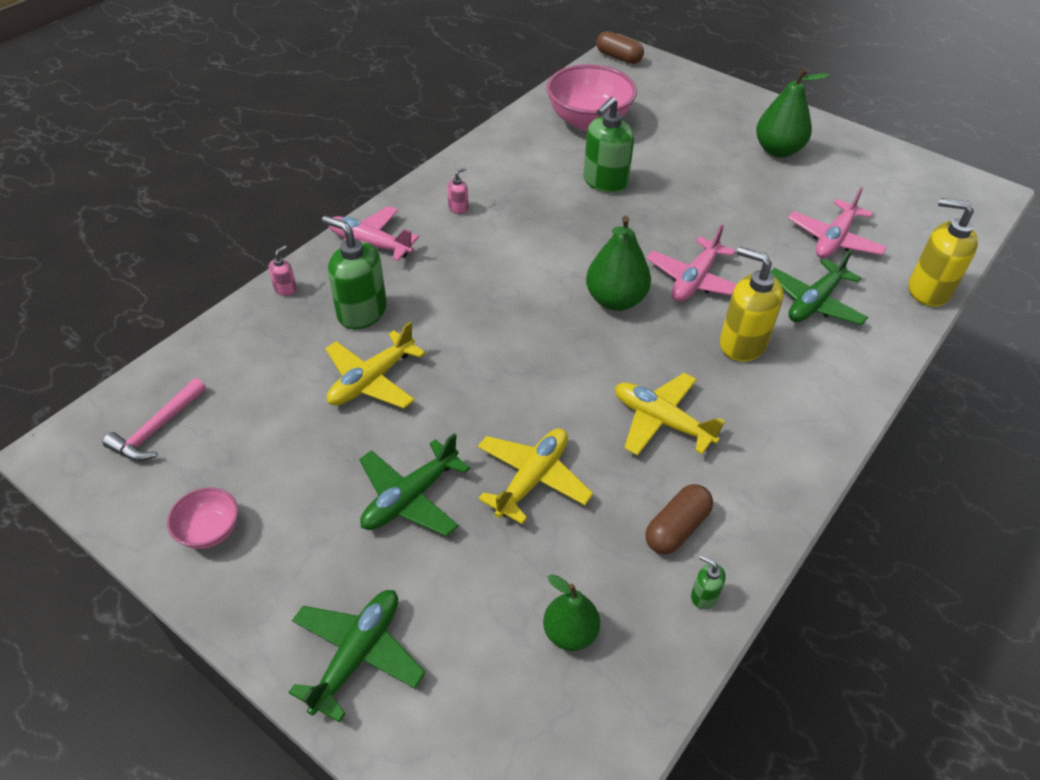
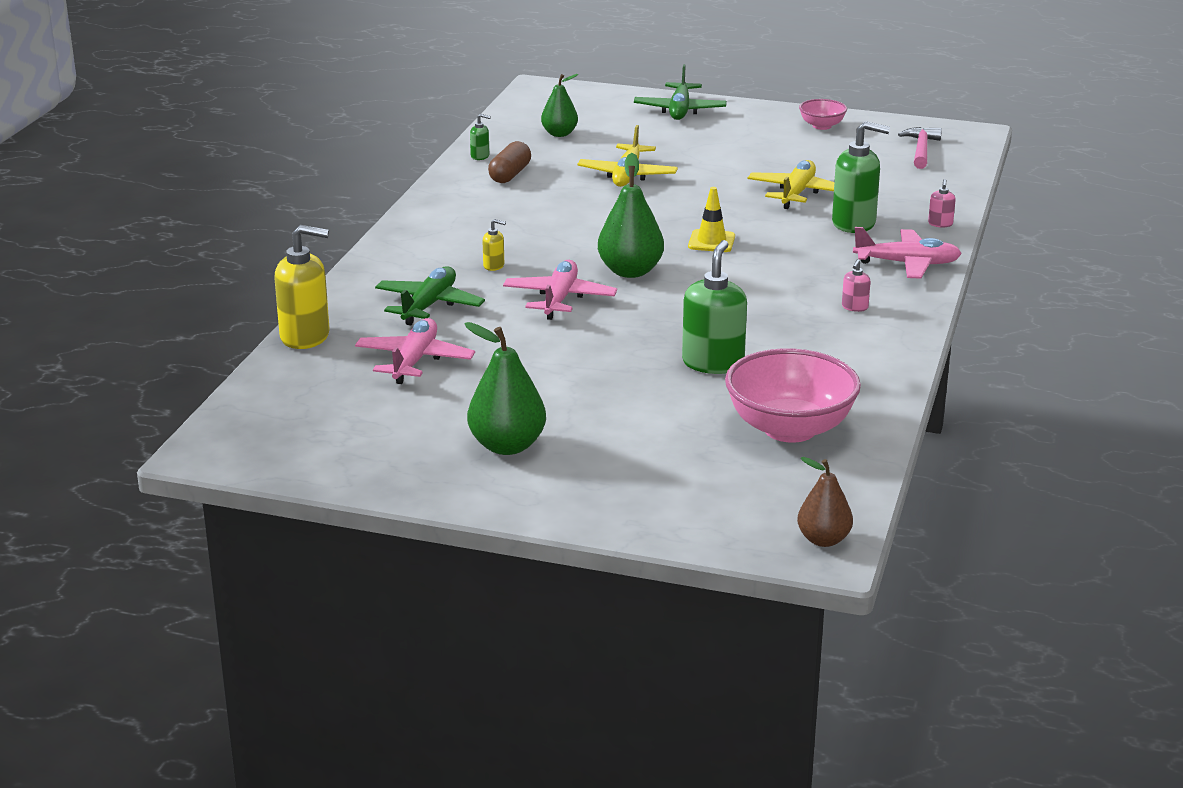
camera: 160 degrees right, 20 degrees down
(410, 498) = (706, 155): green plane -> none
(515, 323) = (711, 241): none -> yellow traffic cone
(618, 57) = (823, 540): brown capsule -> brown pear
(661, 421) = (545, 214): yellow plane -> none
(742, 343) = (494, 266): yellow soap dispenser -> yellow soap dispenser, size x0.45

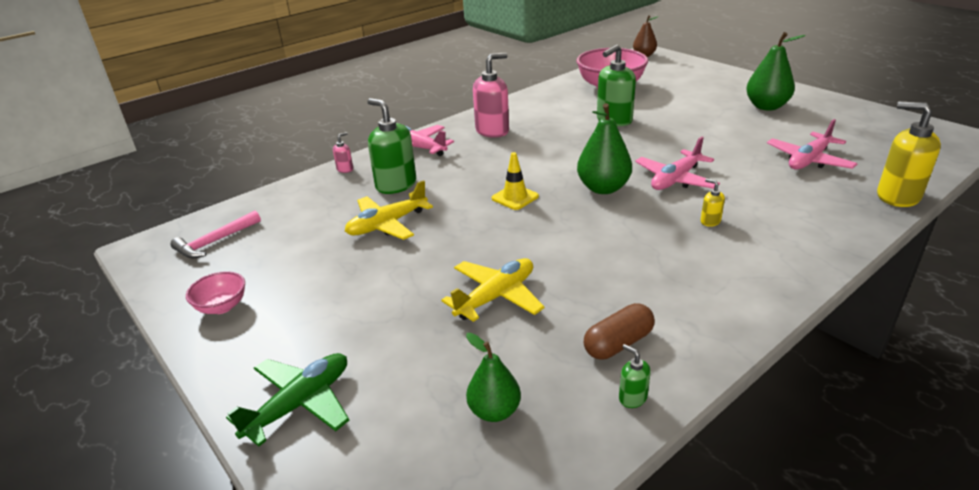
camera: 145 degrees left, 5 degrees up
(429, 305) = (783, 199): green plane -> none
(854, 307) = (492, 131): pink soap dispenser -> pink soap dispenser, size x2.21

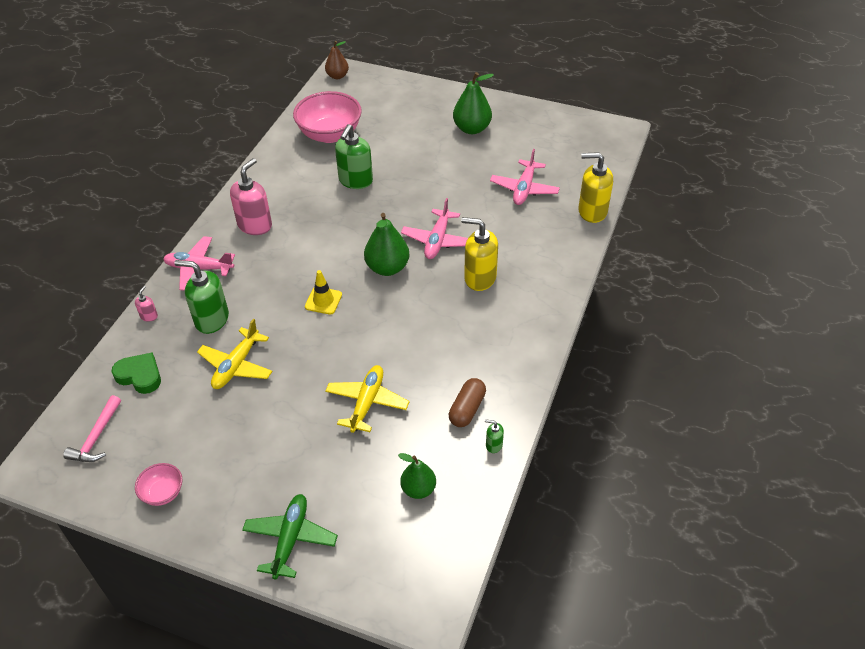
camera: 30 degrees left, 15 degrees up
(296, 208) = (140, 376): none -> green heart
(710, 221) = (479, 278): yellow soap dispenser -> yellow soap dispenser, size x2.21

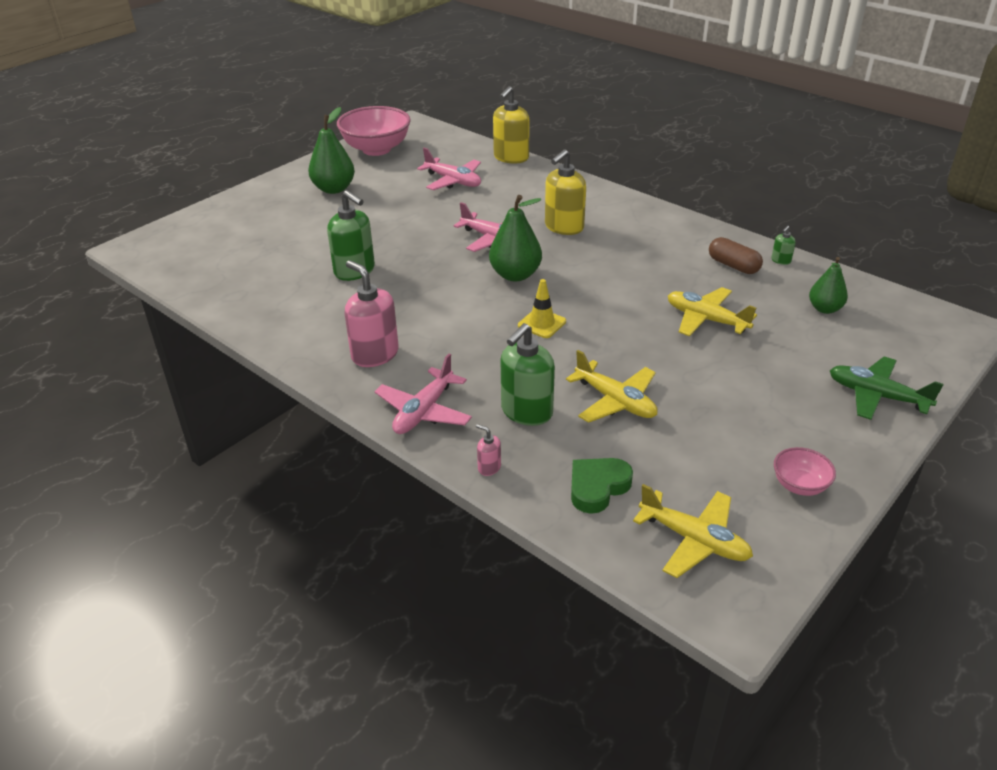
camera: 70 degrees left, 10 degrees down
(96, 437) = (694, 540): pink hammer -> yellow plane
(330, 134) = (251, 274): pink bowl -> pink bowl (376, 149)
(337, 76) = (139, 251): brown pear -> none

